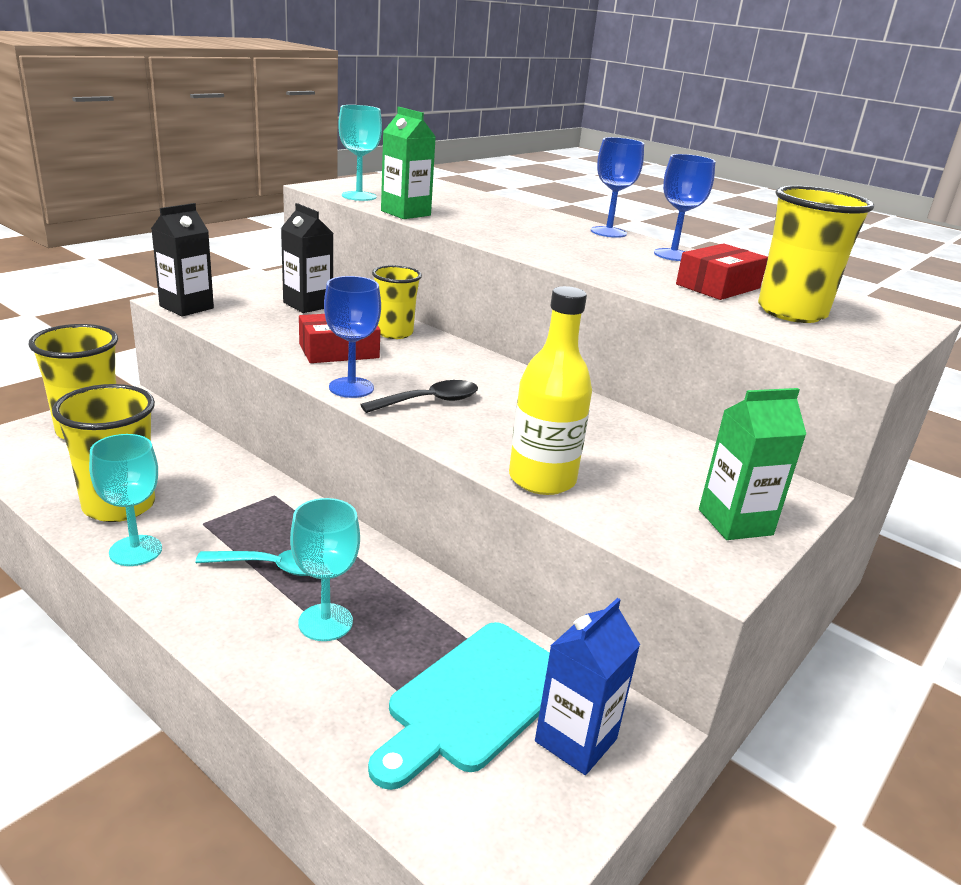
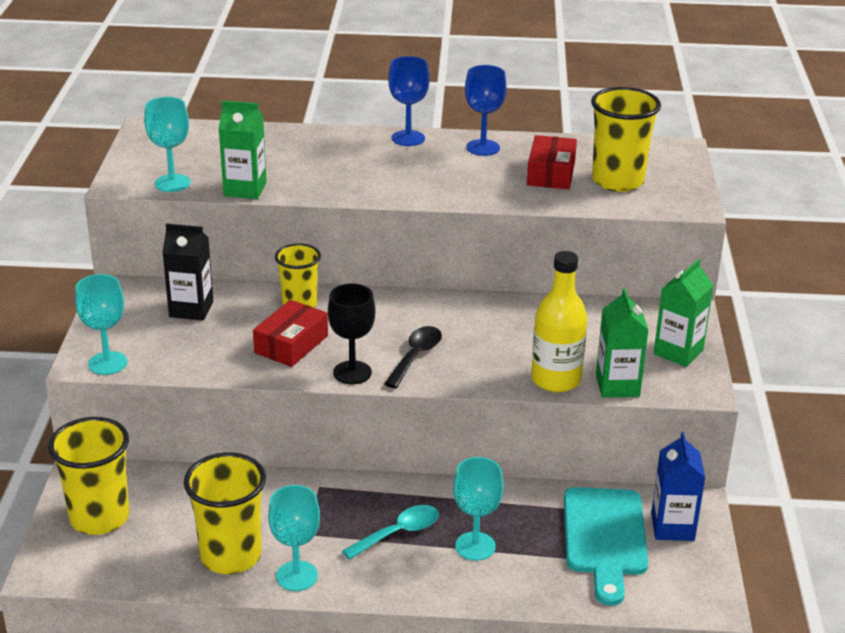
camera: 35 degrees left, 5 degrees up
(186, 307) = (107, 363): black carton -> turquoise goblet
(351, 387) = (352, 373): blue goblet -> black goblet
(607, 517) = (617, 386): none -> green carton

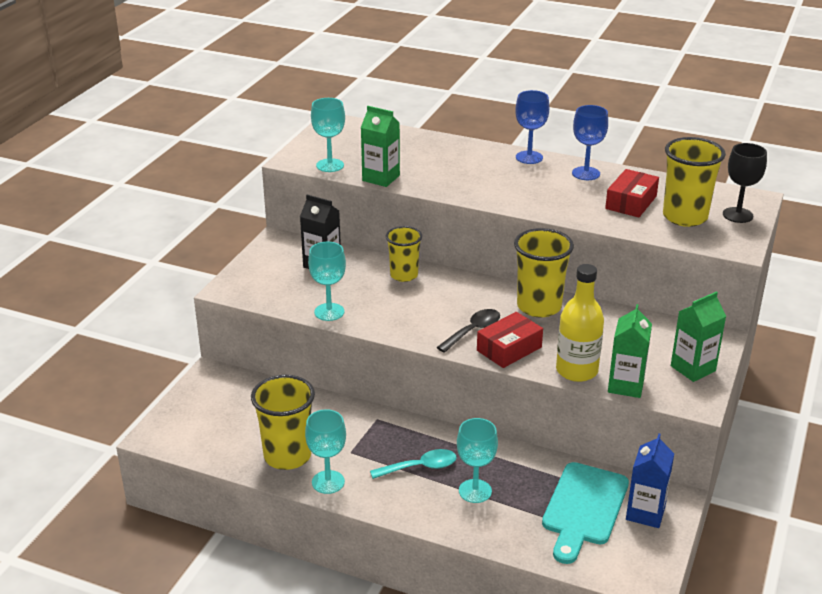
camera: 20 degrees right, 0 degrees up
(99, 517) = (208, 407): yellow cup -> yellow cup (539, 306)
(107, 363) = (242, 293): turquoise goblet -> turquoise goblet (329, 312)
(291, 344) = (382, 304): red box -> red box (509, 349)
(352, 373) = (417, 334): black goblet -> black goblet (737, 215)

